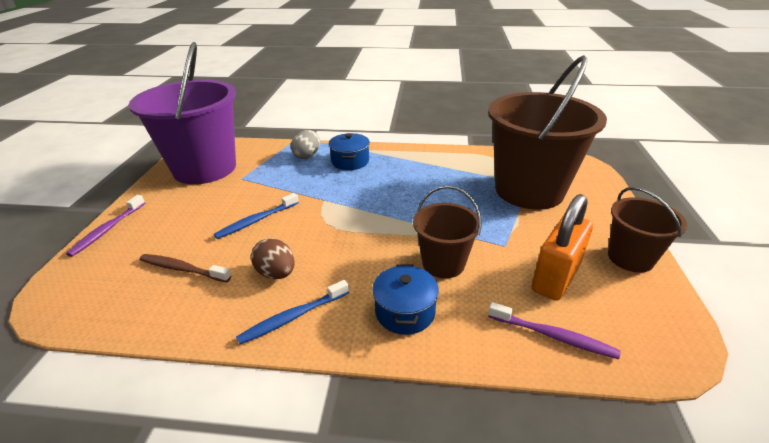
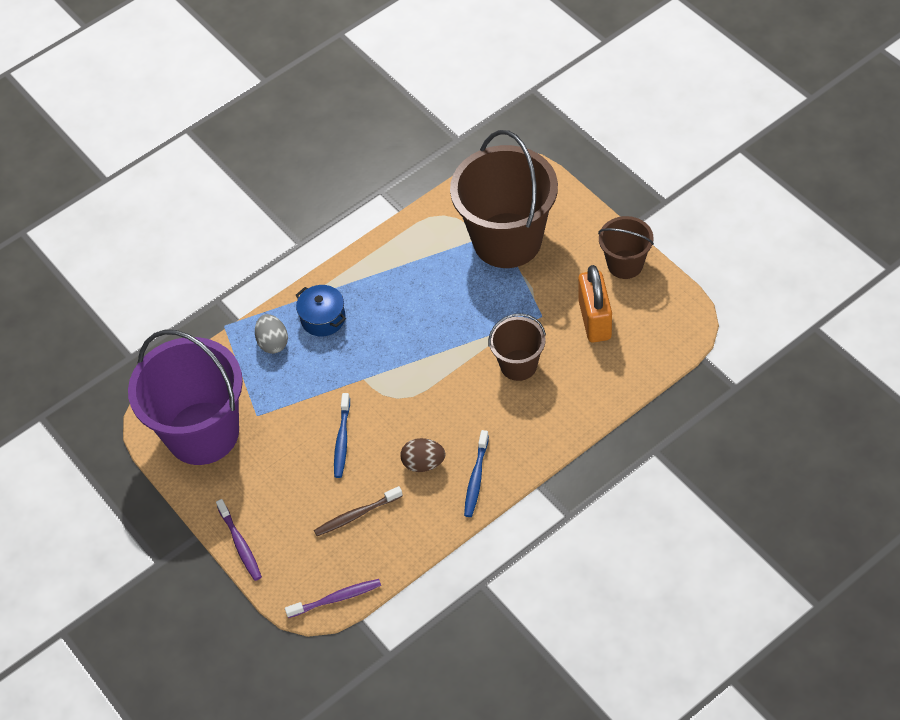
camera: 40 degrees left, 20 degrees up
(405, 312) = (534, 419): blue pot -> none
(553, 336) = (626, 366): purple toothbrush -> purple toothbrush (336, 598)

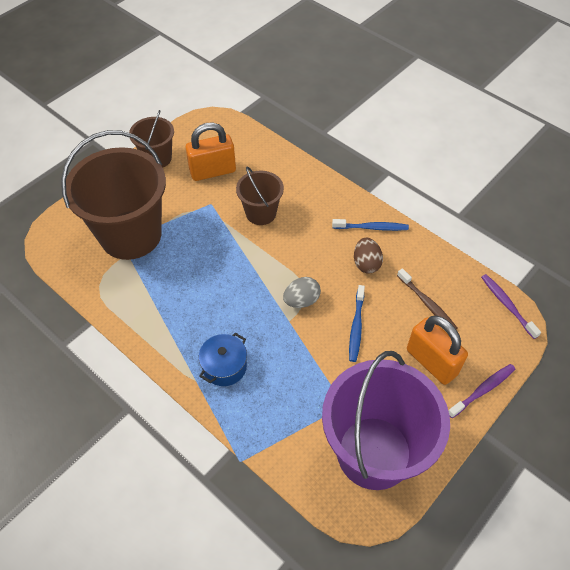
camera: 105 degrees left, 0 degrees up
(273, 343) = (257, 407): grey egg -> grey egg (301, 301)
(284, 503) = (431, 362): none -> orange padlock
(342, 440) = (356, 327): blue toothbrush -> blue toothbrush turned 105 degrees clockwise

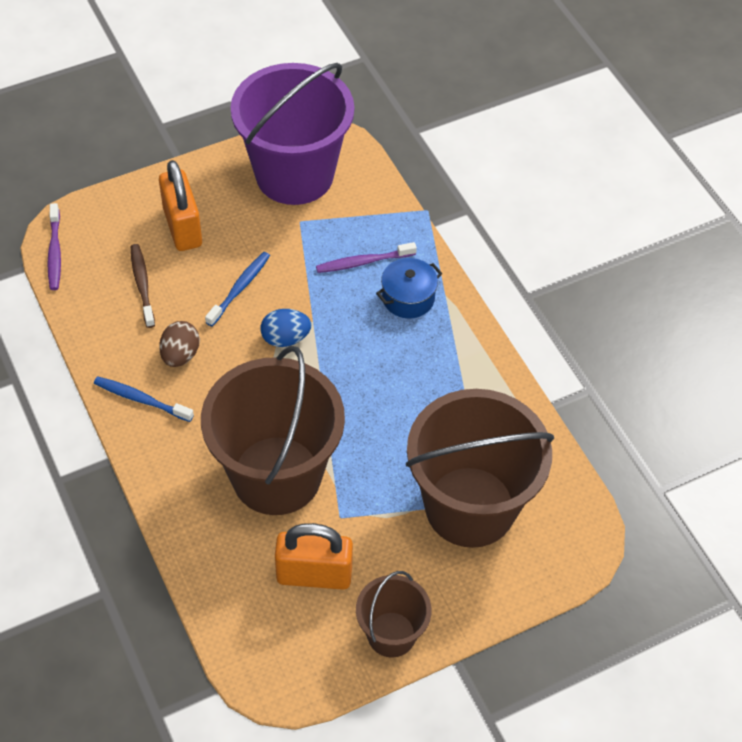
camera: 160 degrees left, 0 degrees up
(261, 213) = (276, 475): brown bucket -> brown bucket, size x1.96
(301, 301) = (285, 338): grey egg -> blue egg
(482, 390) = (151, 187): purple toothbrush -> purple toothbrush (363, 262)

